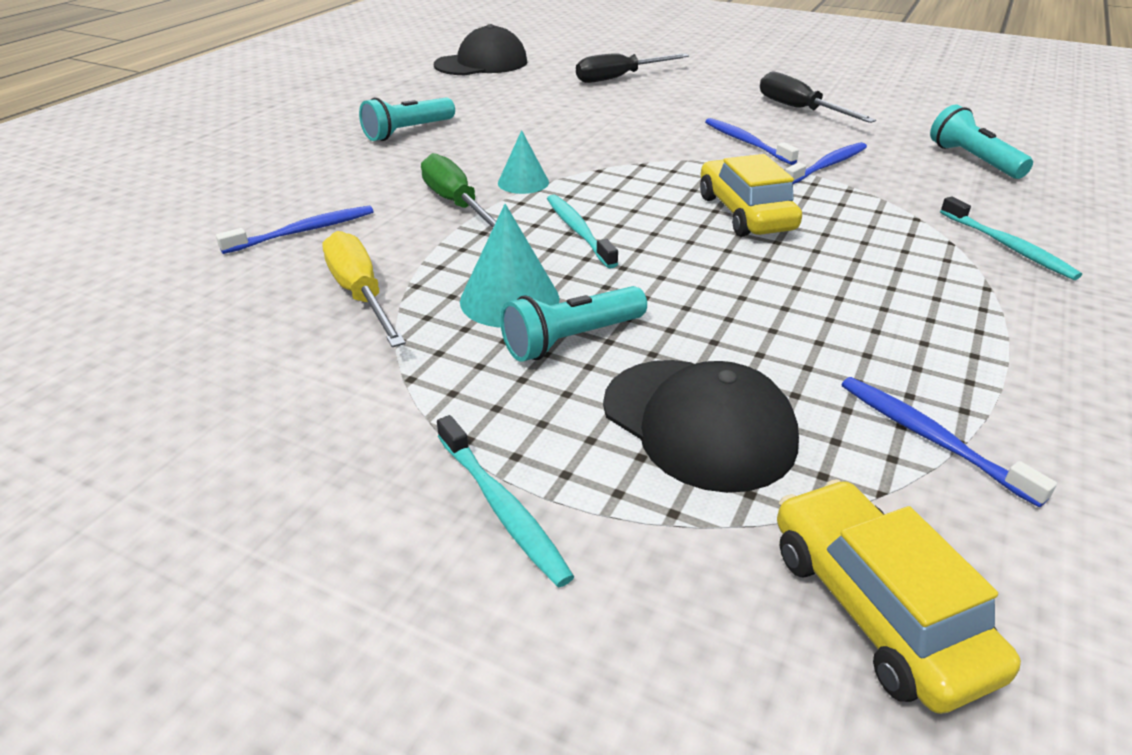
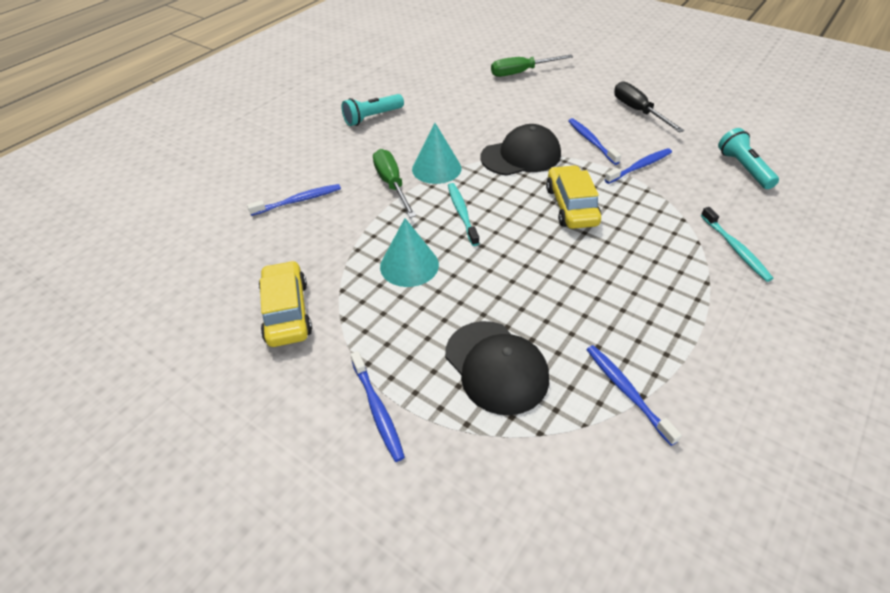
camera: 10 degrees right, 10 degrees up
(360, 294) = (325, 254): yellow screwdriver -> none
(481, 63) = (431, 53): black cap -> black cap (521, 156)
(502, 508) = (377, 410): turquoise toothbrush -> blue toothbrush
(523, 182) = (436, 168): turquoise cone -> turquoise cone, size x1.52
(571, 340) = (438, 299): turquoise flashlight -> none
(619, 78) = (521, 72): black screwdriver -> green screwdriver
(876, 608) = (557, 495): yellow car -> yellow car (287, 312)

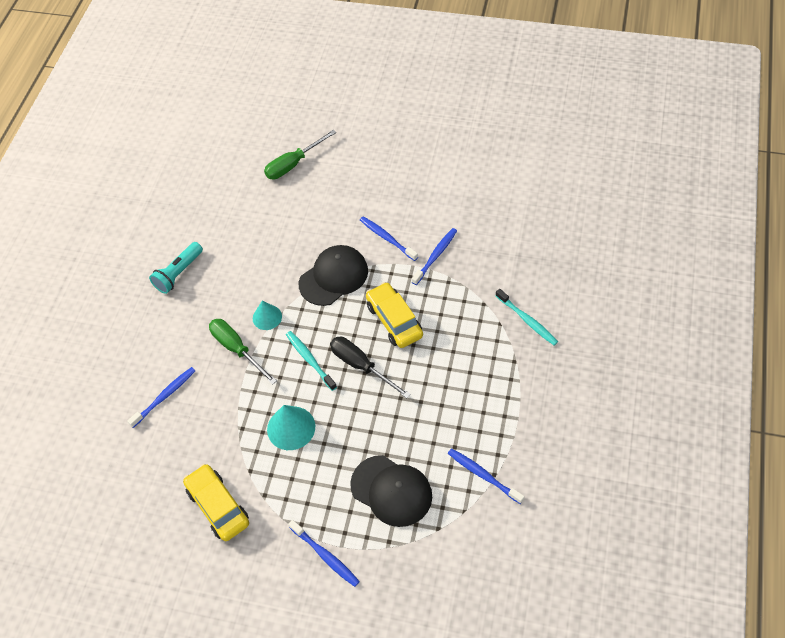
camera: 20 degrees left, 10 degrees up
(436, 168) = (267, 317): turquoise cone -> turquoise cone, size x0.66
(638, 111) = (415, 185): black screwdriver -> black screwdriver (361, 366)
(743, 168) = (517, 230): turquoise flashlight -> none

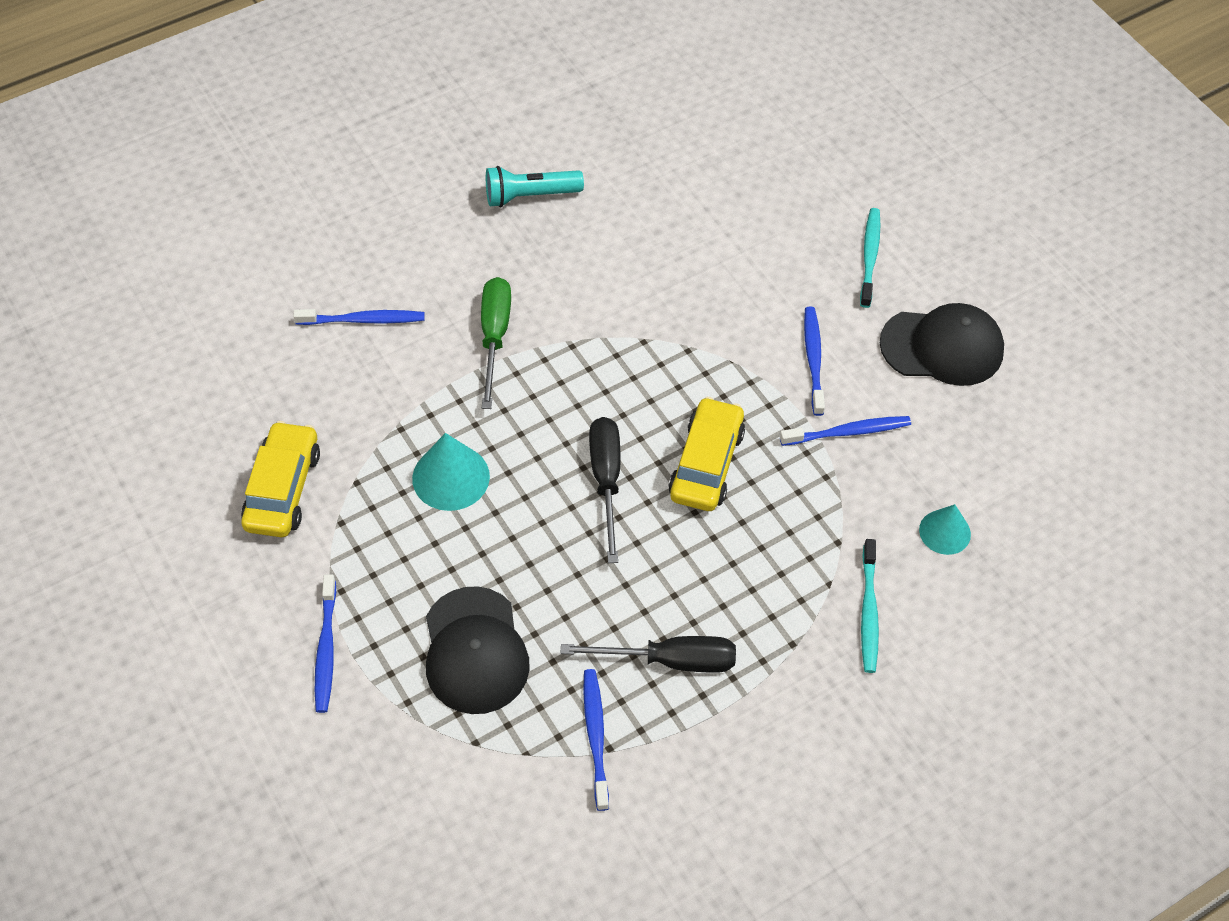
camera: 40 degrees right, 0 degrees up
(267, 317) = (567, 330): turquoise cone -> turquoise cone (945, 532)
(293, 164) = (805, 175): green screwdriver -> none
(310, 360) = (558, 421): turquoise toothbrush -> turquoise toothbrush (869, 256)
(333, 277) = (695, 350): black cap -> black cap (942, 347)
(475, 415) = (670, 660): none -> black screwdriver

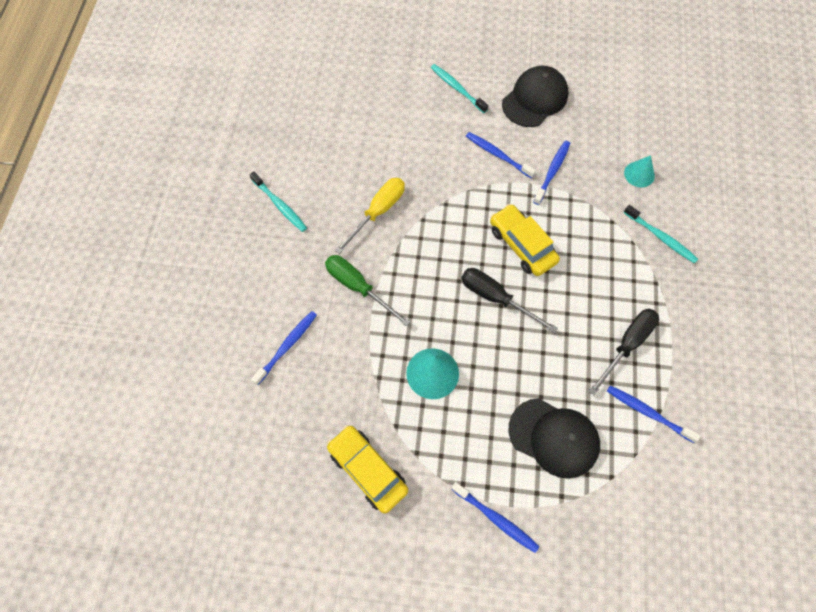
camera: 50 degrees left, 10 degrees up
(530, 196) = (280, 205): turquoise flashlight -> turquoise toothbrush
(611, 292) = (378, 212): none -> yellow screwdriver

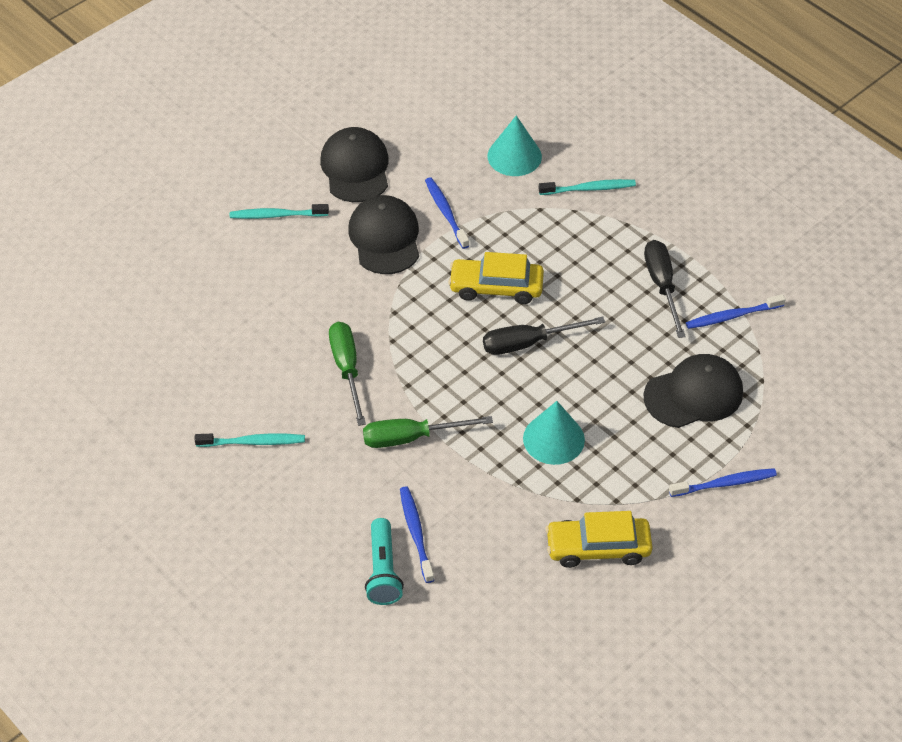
camera: 50 degrees left, 15 degrees down
(243, 349) = (383, 571): none -> turquoise flashlight
(378, 212) = (347, 369): yellow screwdriver -> green screwdriver
(498, 155) = (385, 238): blue toothbrush -> black cap
(639, 174) = (514, 156): turquoise cone -> turquoise cone, size x1.52

